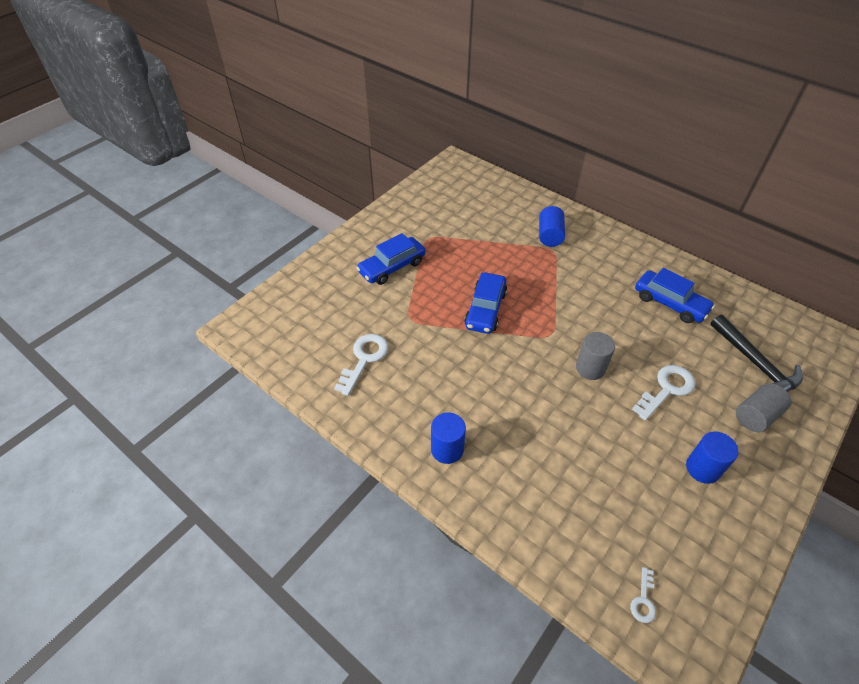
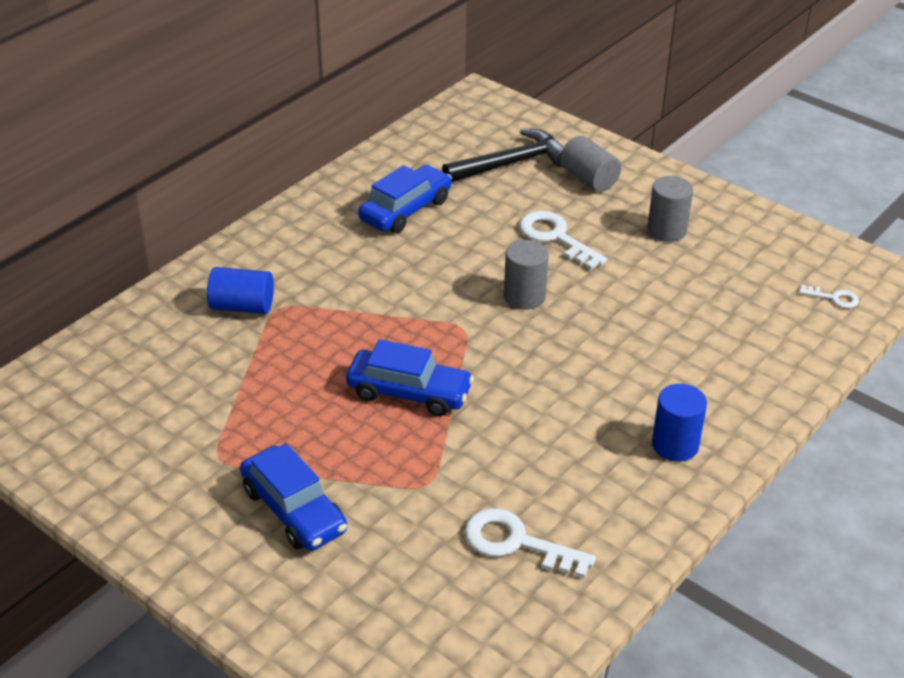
camera: 90 degrees left, 10 degrees down
(702, 468) = (666, 230): blue cylinder -> grey cylinder

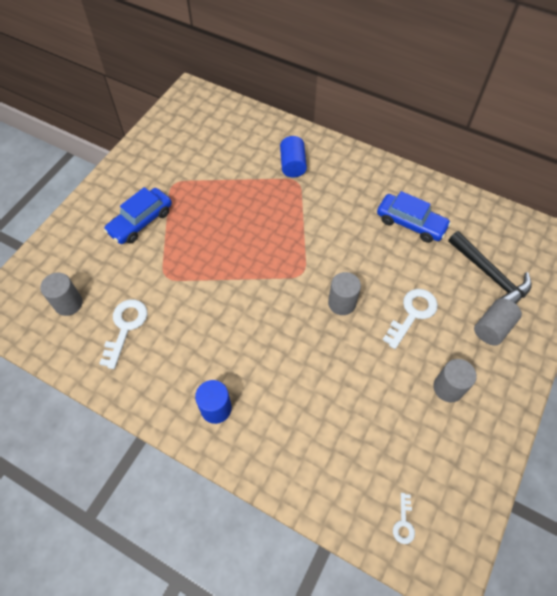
camera: 80 degrees right, 20 degrees up
(409, 392) = (237, 255): blue car -> none
(450, 623) = (68, 303): none -> grey cylinder

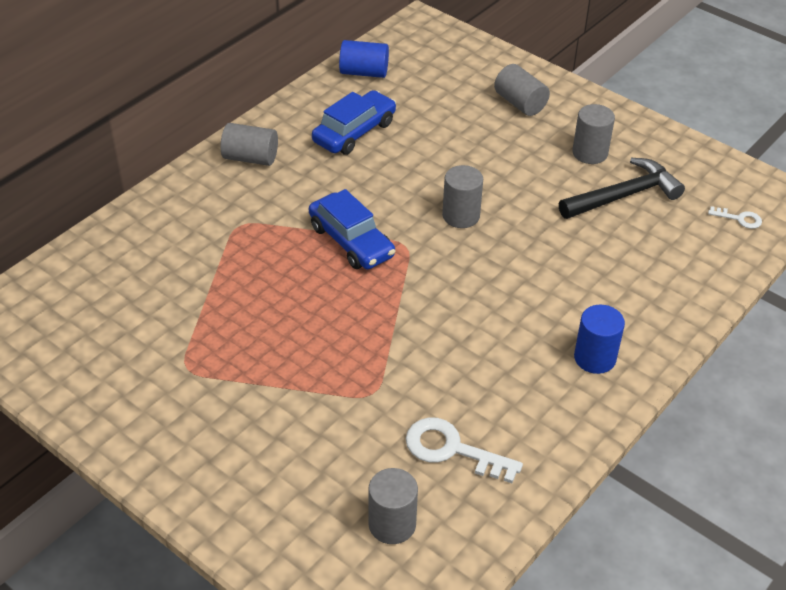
camera: 80 degrees left, 15 degrees down
(141, 221) = (253, 417): blue car -> blue car (351, 241)
(292, 165) = (207, 224): blue cylinder -> blue cylinder (364, 72)
(362, 172) = (250, 158): none -> grey cylinder
(412, 314) = (489, 159): white key -> none
(490, 275) = (450, 88): black hammer -> black hammer (623, 195)

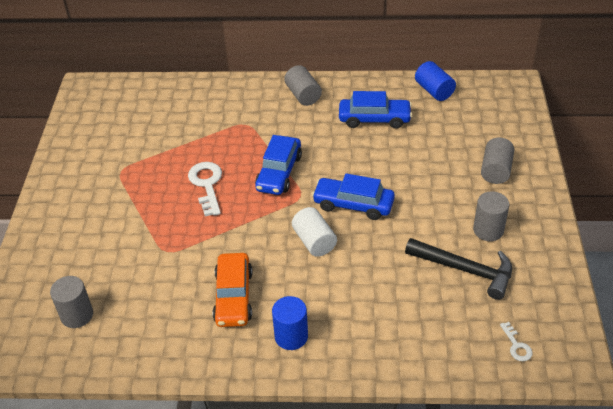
camera: 55 degrees right, 0 degrees up
(452, 450) = (153, 310): white key -> white key (207, 185)
(461, 216) = (353, 204): grey cylinder -> blue car
(482, 271) = (314, 241): none -> white cylinder
(498, 373) = (233, 297): none -> orange car

